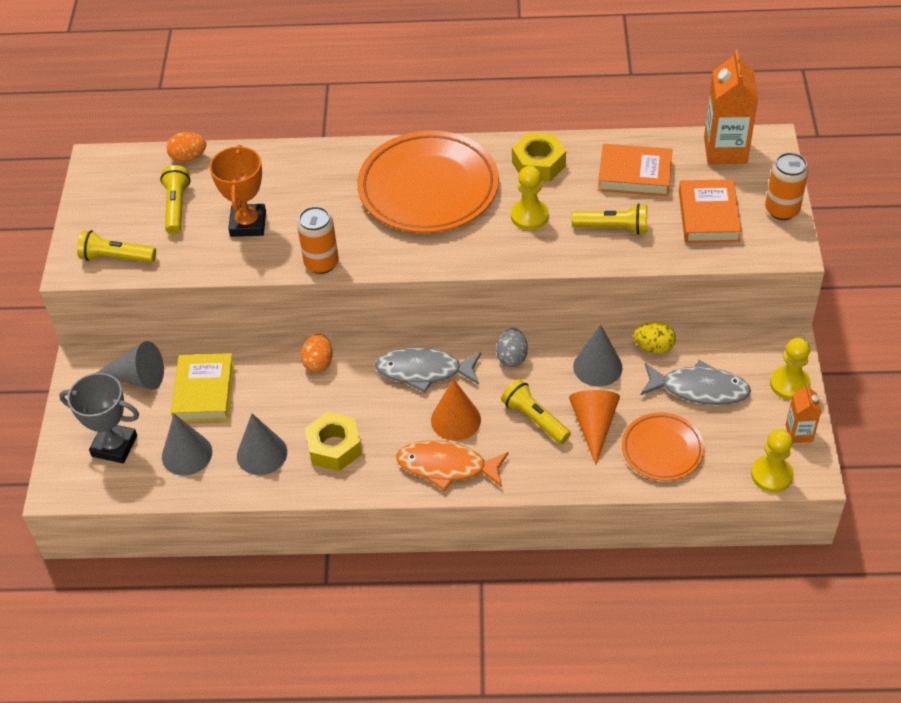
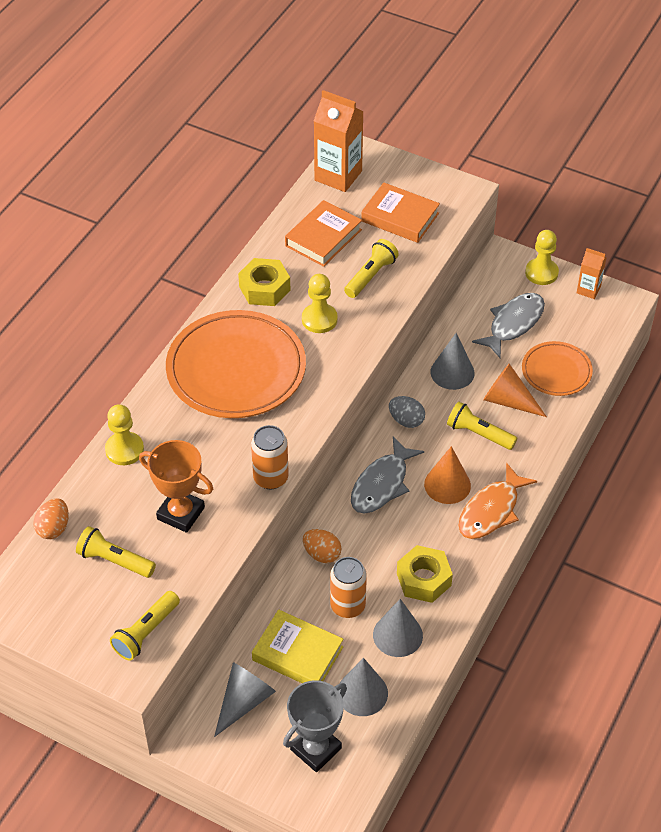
camera: 65 degrees left, 0 degrees up
(534, 419) = (479, 434): yellow flashlight -> yellow flashlight turned 45 degrees clockwise
(653, 347) = (455, 330): yellow egg -> none
(771, 475) = (616, 322): yellow pawn -> yellow pawn (124, 450)
(782, 210) = (424, 176): orange can -> orange can (347, 606)

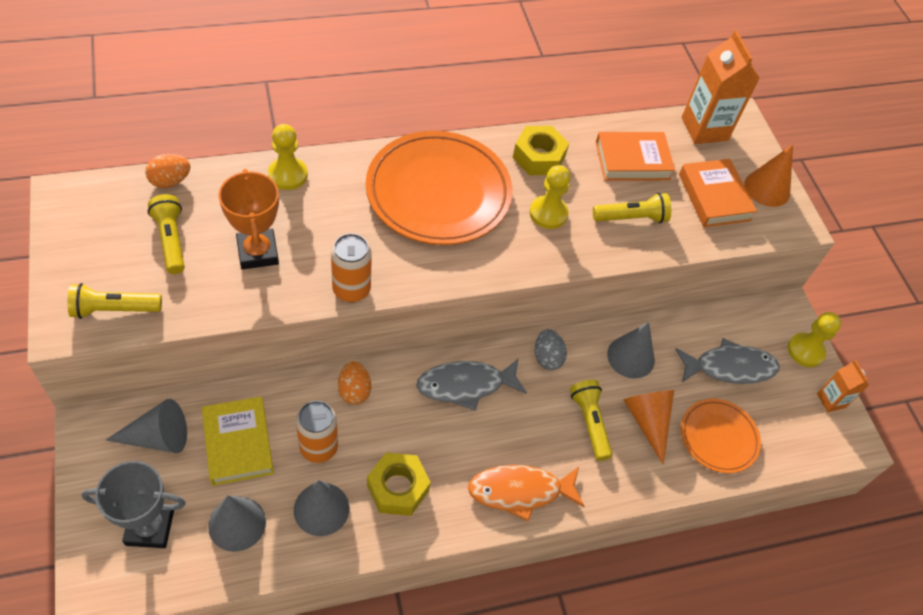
camera: 40 degrees right, 5 degrees up
(447, 484) = (513, 436): orange cone -> orange cone (767, 188)

